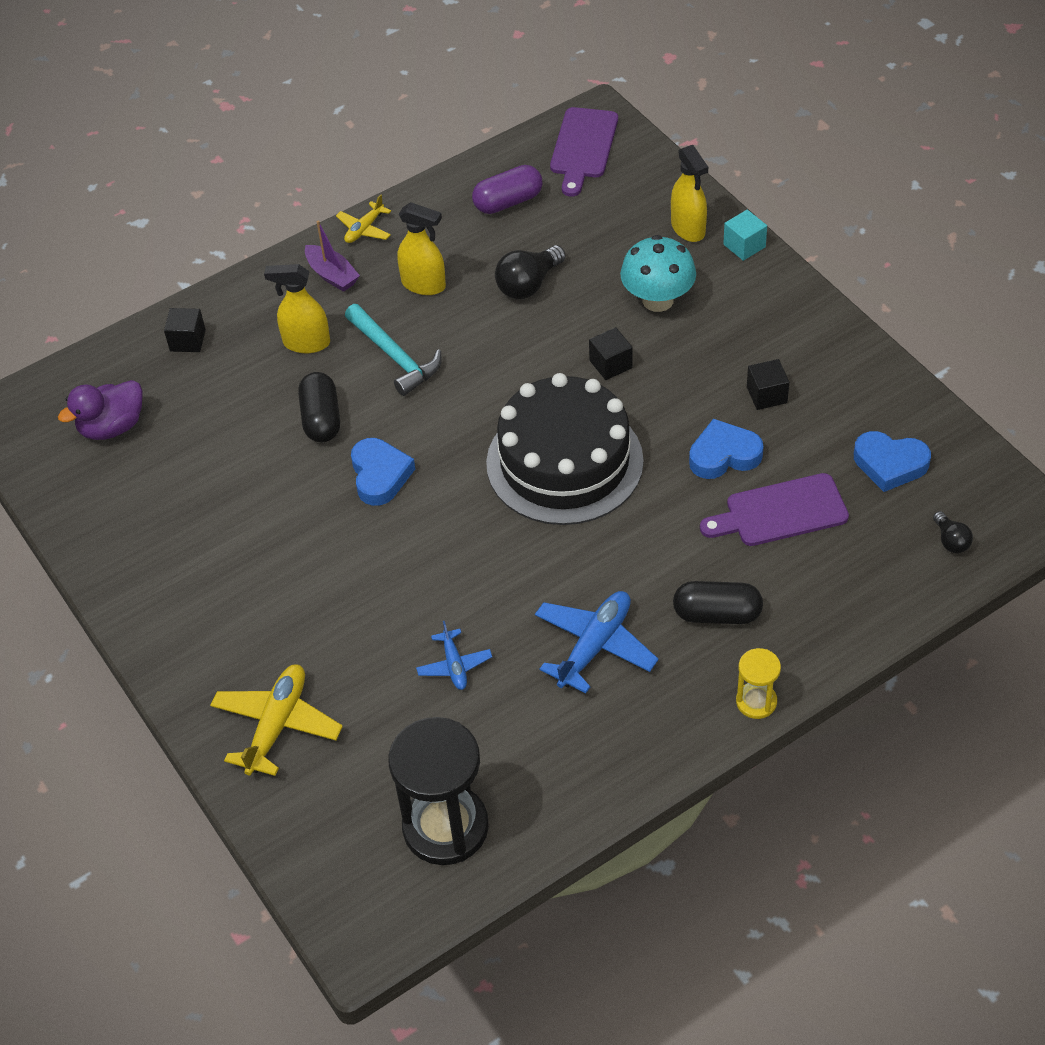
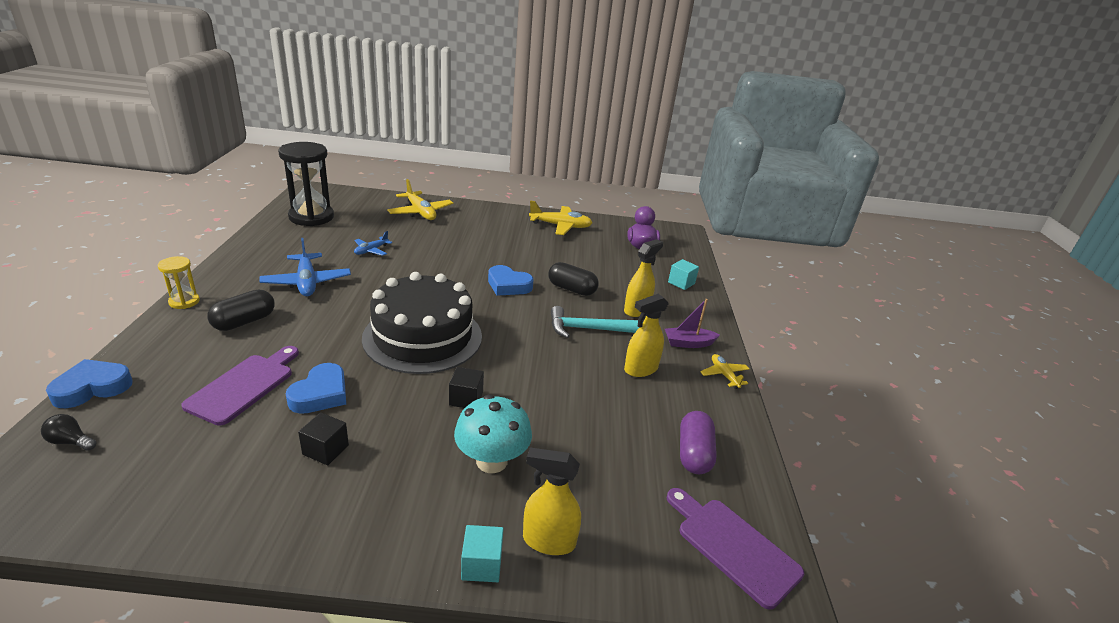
camera: 120 degrees right, 20 degrees down
(137, 543) = (560, 226): none -> yellow plane
(187, 340) = (681, 283): black cube -> turquoise cube
(454, 665) = (371, 250): blue plane -> blue plane turned 75 degrees counterclockwise
(528, 284) = (588, 410): black light bulb -> none
(890, 464) = (166, 464): blue heart -> blue heart (92, 388)

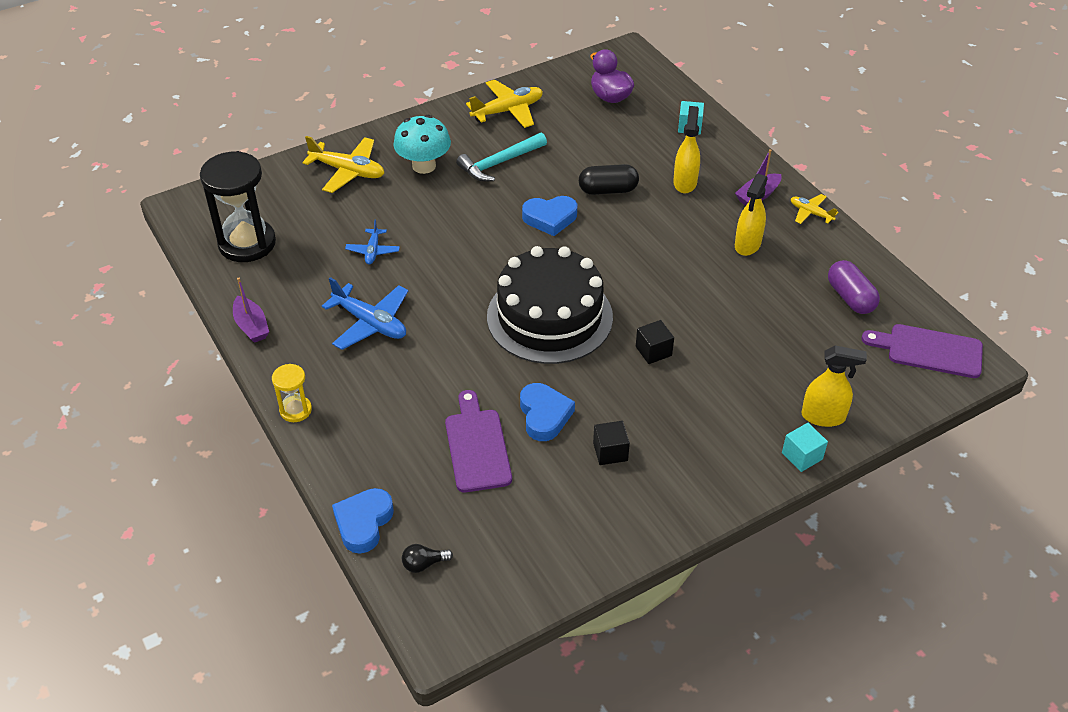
camera: 30 degrees left, 15 degrees up
(243, 251) = (251, 326): none -> purple boat
(244, 322) = (382, 395): black capsule -> none
(491, 461) = (729, 387): turquoise mushroom -> turquoise mushroom (424, 166)
(548, 541) = (823, 416): yellow spray bottle -> yellow spray bottle turned 150 degrees counterclockwise
(589, 329) = (669, 227): turquoise hammer -> turquoise hammer (500, 163)

